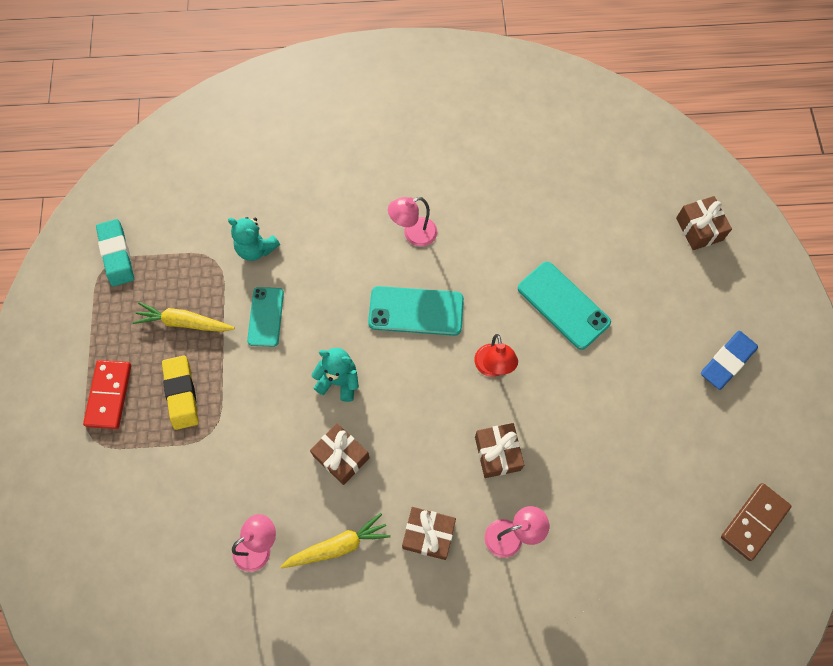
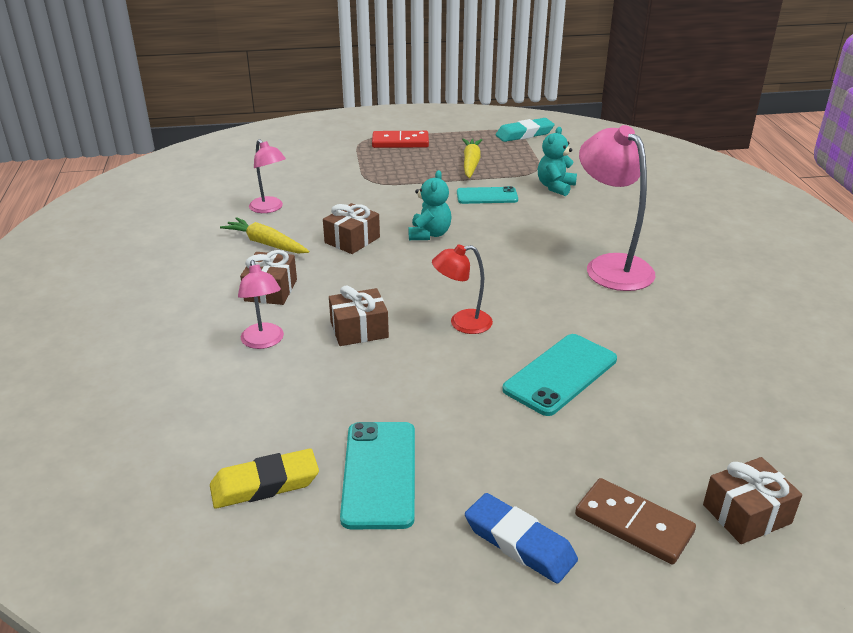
camera: 85 degrees right, 35 degrees down
(181, 394) = (405, 168): yellow eraser -> yellow eraser (265, 484)
(338, 546) = (266, 243): yellow carrot -> yellow carrot turned 150 degrees clockwise
(413, 234) = (610, 266): pink lamp -> pink lamp, size x1.76
(416, 311) = (518, 272): turquoise phone -> turquoise phone (379, 474)
(754, 522) = (259, 567): brown domino -> brown domino (633, 524)

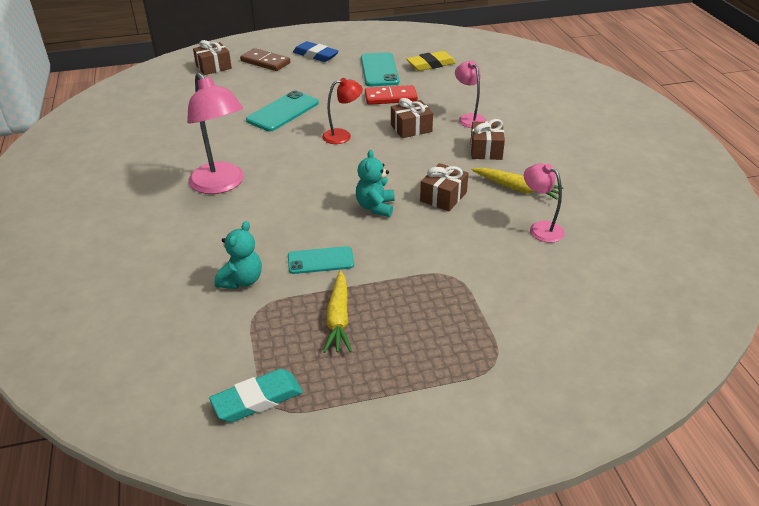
camera: 175 degrees right, 5 degrees up
(400, 142) = (440, 362): red domino -> red domino (390, 97)

